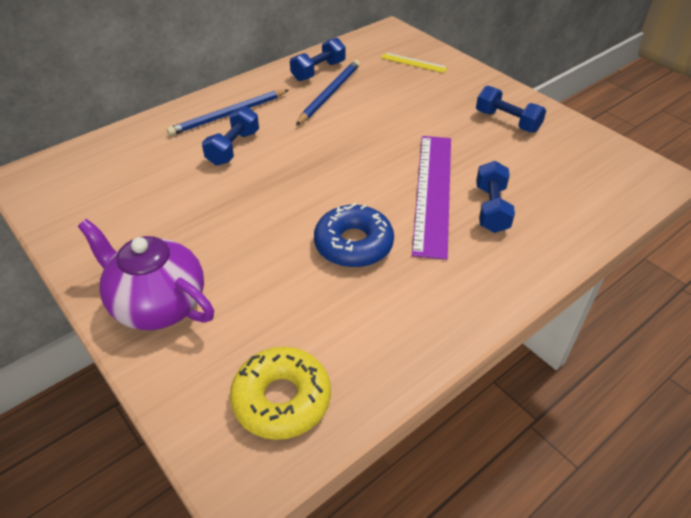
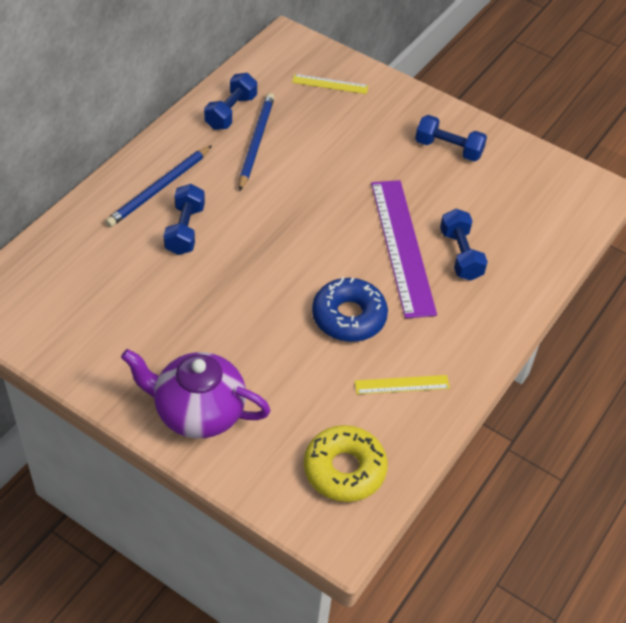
camera: 20 degrees left, 5 degrees up
(384, 321) = (402, 385): none -> yellow ruler

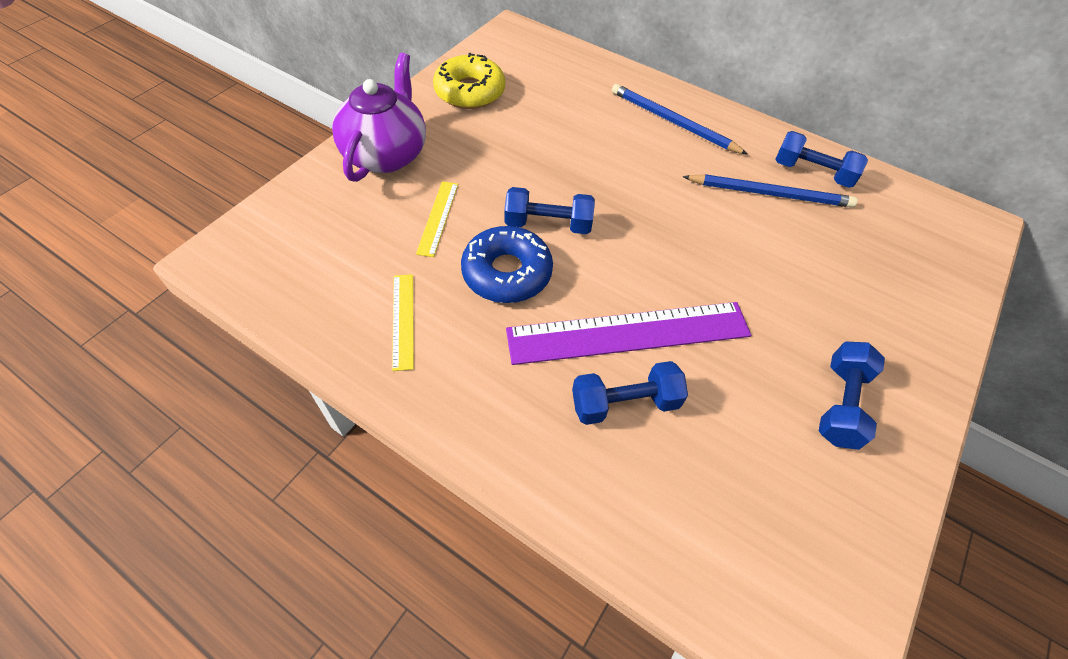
camera: 90 degrees right, 5 degrees up
(185, 230) = (619, 141): blue dumbbell -> blue dumbbell (548, 224)
(330, 84) = (912, 265): yellow ruler -> yellow ruler (438, 218)
(344, 469) = (295, 262): yellow donut -> yellow donut (469, 92)

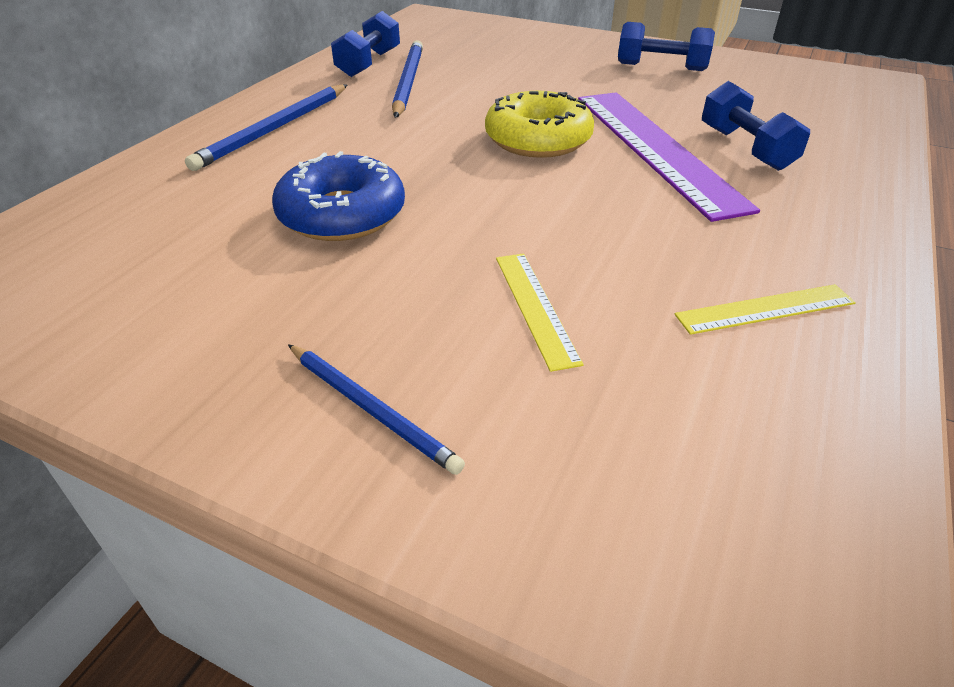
camera: 95 degrees left, 15 degrees down
(386, 154) = (371, 409): purple teapot -> blue pencil
(438, 218) = (535, 307): yellow ruler -> yellow ruler turned 75 degrees clockwise
(469, 92) = (153, 319): yellow donut -> yellow donut (538, 139)
(507, 273) = (617, 230): blue donut -> blue donut (342, 214)
(548, 224) = (509, 206): blue dumbbell -> none

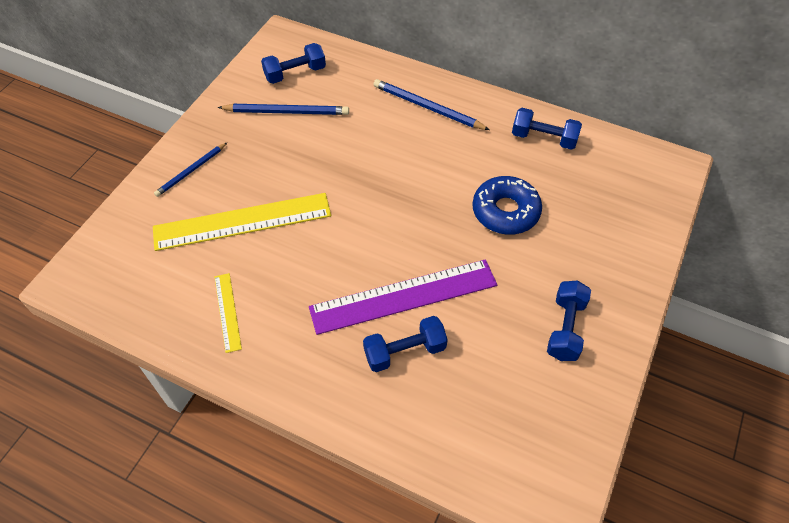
camera: 90 degrees right, 15 degrees up
(89, 262) = (295, 73): none -> blue dumbbell
(342, 214) = (328, 148): blue donut -> blue donut (505, 211)
(408, 82) = (510, 162): blue pencil -> blue pencil (287, 112)
(535, 307) = (242, 222): yellow ruler -> yellow ruler, size x2.11
(538, 139) = (416, 232): yellow donut -> none

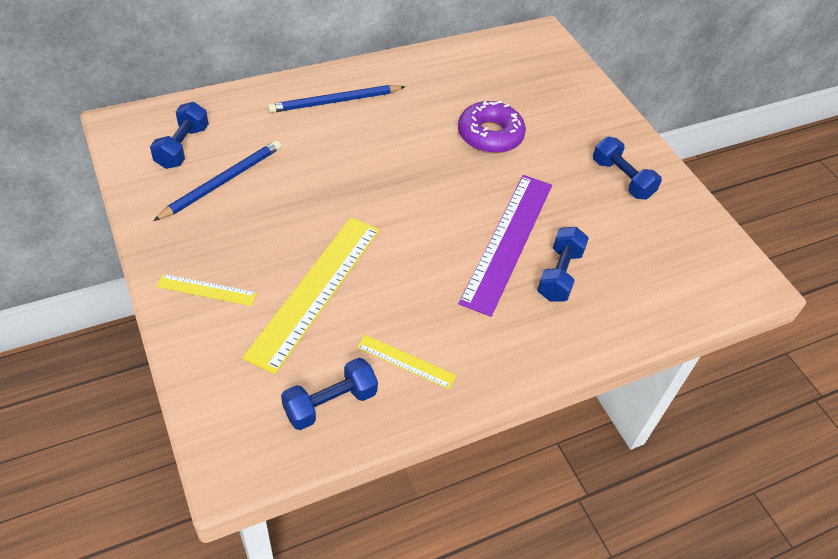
camera: 55 degrees left, 5 degrees down
(191, 171) = (207, 289): blue pencil -> yellow ruler
(505, 211) = (490, 135): blue donut -> purple donut
(543, 138) = (445, 70): blue dumbbell -> blue dumbbell (330, 403)

